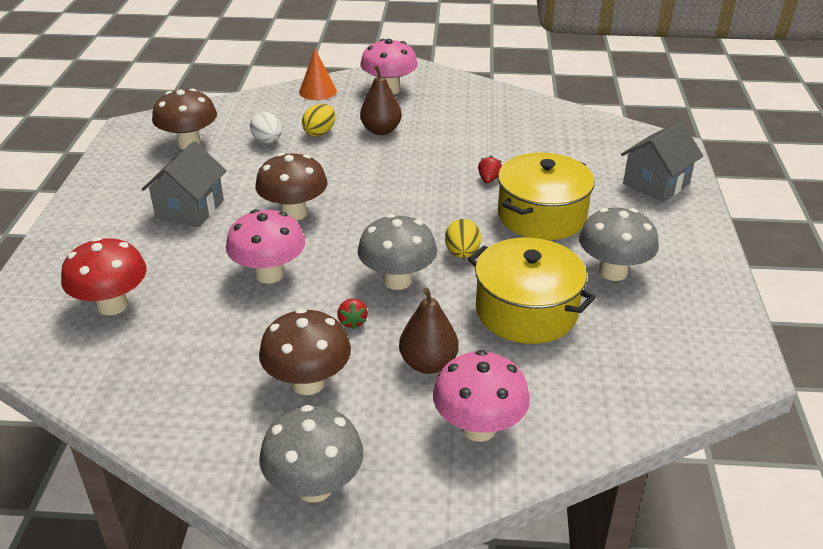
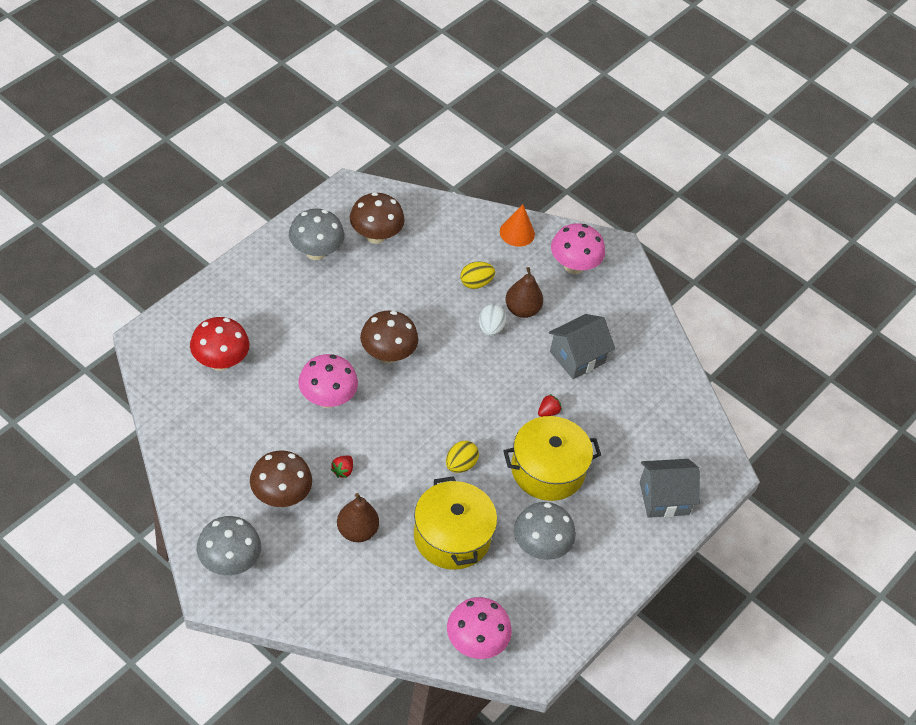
camera: 30 degrees right, 15 degrees up
(190, 209) = (325, 306): grey house -> grey house (577, 357)
(267, 141) = (431, 268): white egg -> white egg (490, 328)
(397, 280) = (398, 458): grey mushroom -> grey mushroom (315, 252)
(478, 428) = (342, 591): pink mushroom -> pink mushroom (475, 643)

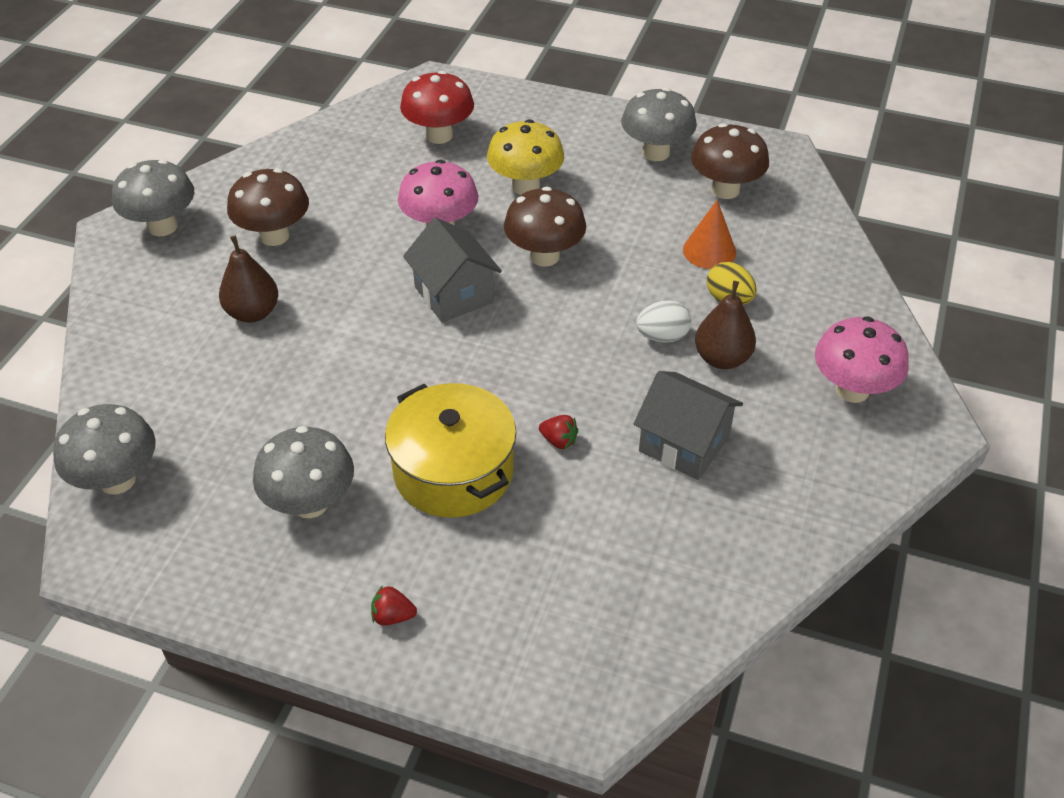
camera: 75 degrees right, 5 degrees down
(309, 335) = (525, 186): none -> yellow mushroom
(342, 471) = (339, 273): red strawberry -> red strawberry (393, 616)
(452, 536) = (285, 403): yellow pot -> none
(460, 465) = (409, 376): yellow egg -> none
(475, 643) = (117, 480): pink mushroom -> grey mushroom
(517, 233) = (856, 313): orange cone -> orange cone (709, 251)
(664, 498) = (481, 636): grey house -> grey house (454, 294)

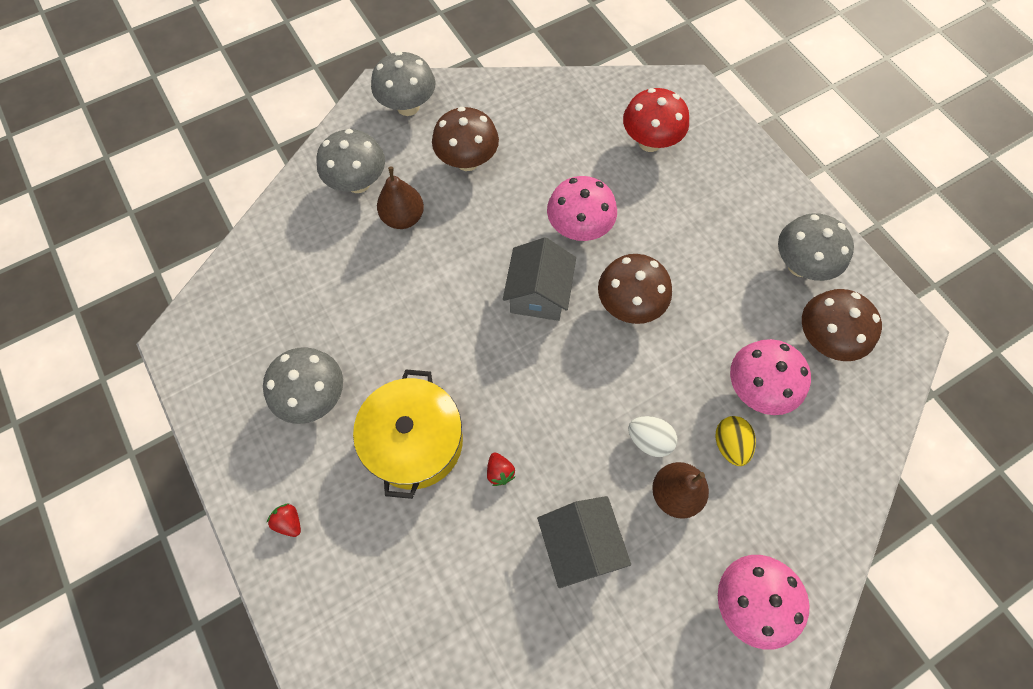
camera: 40 degrees right, 20 degrees up
(117, 480) = (231, 293): grey mushroom -> grey mushroom (358, 183)
(525, 186) = (671, 231): yellow mushroom -> none
(709, 251) = (756, 389): orange cone -> pink mushroom

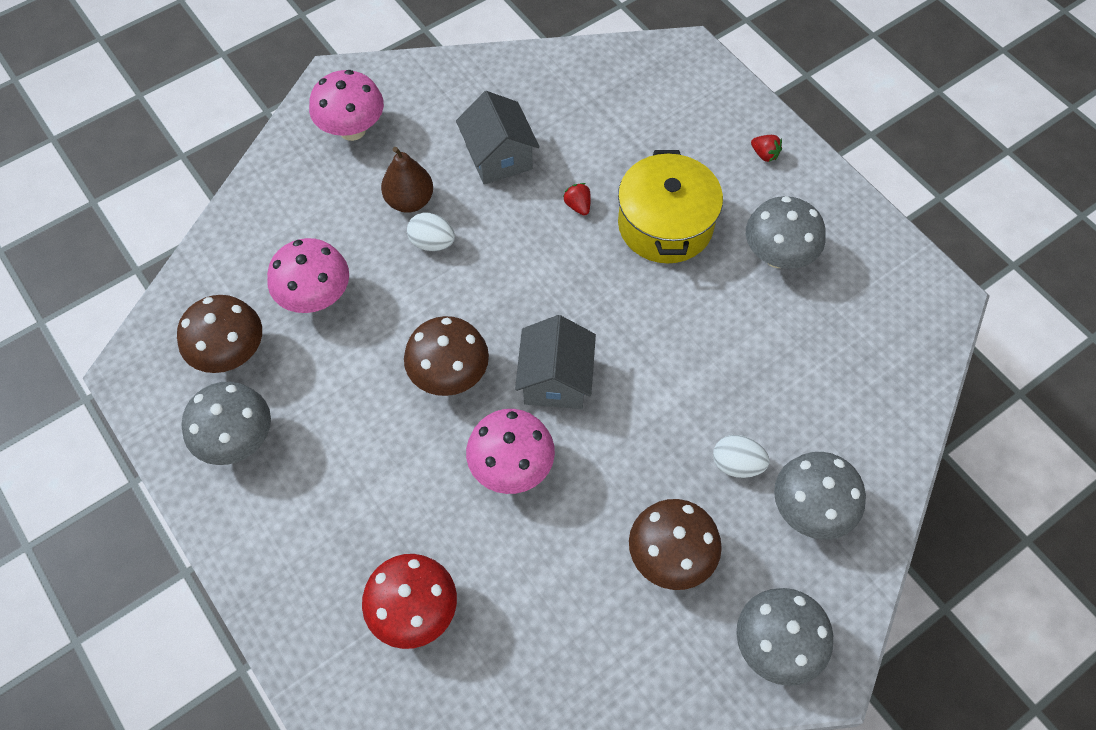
camera: 175 degrees right, 5 degrees down
(403, 218) = (737, 464): brown pear -> white egg
(730, 444) = (351, 245): yellow egg -> none

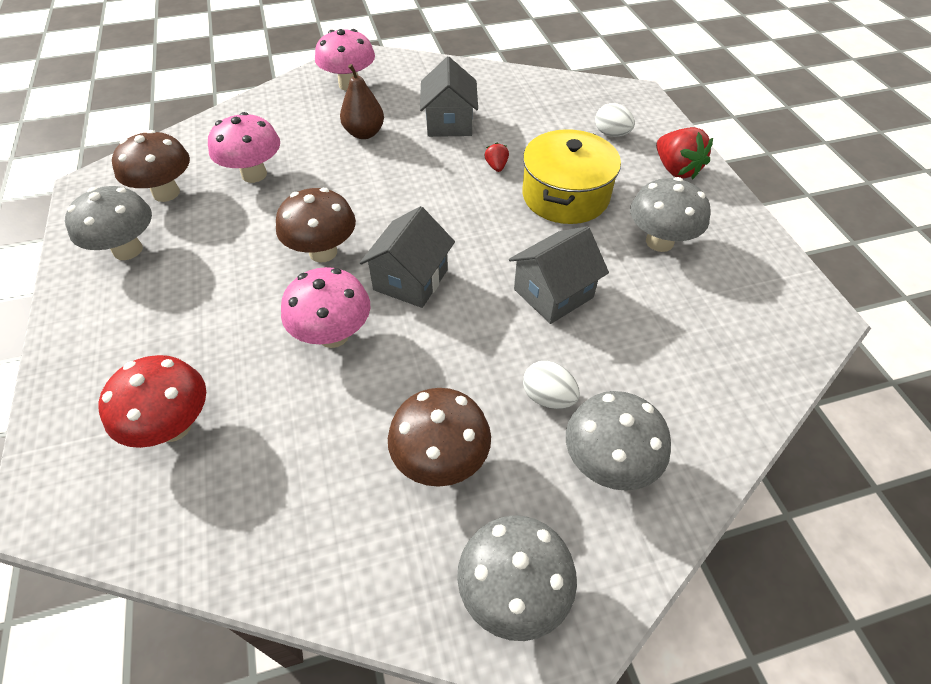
camera: 20 degrees right, 10 degrees down
(432, 243) = (365, 162): white egg -> white egg (611, 134)
(699, 351) = (553, 293): none -> grey house
(764, 154) = (676, 170): red strawberry -> red strawberry, size x1.97

